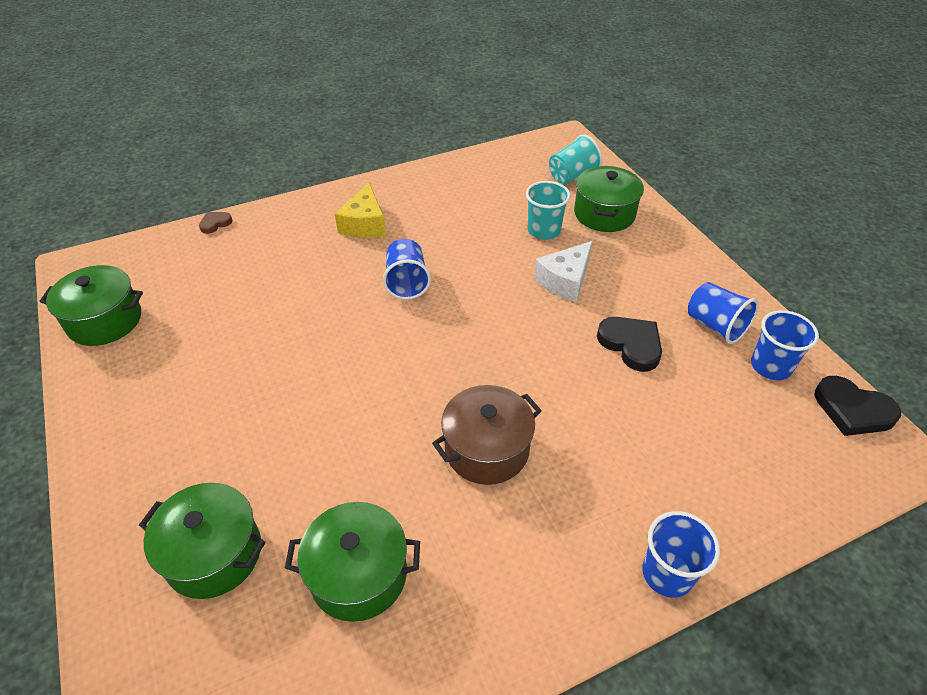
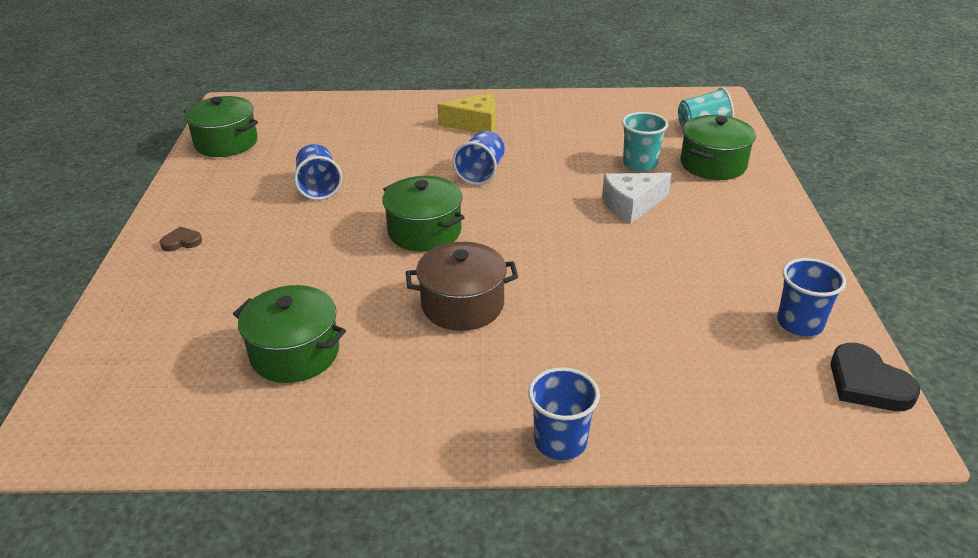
camera: 25 degrees right, 10 degrees down
(214, 554) = (200, 306): green pot -> green pot (424, 231)
(215, 223) = (352, 99): brown heart -> brown heart (181, 242)
(364, 224) = (475, 124): yellow cheese -> yellow cheese turned 120 degrees counterclockwise
(631, 345) = (660, 268): black heart -> none
(715, 325) = (763, 276): blue cup -> blue cup (319, 187)

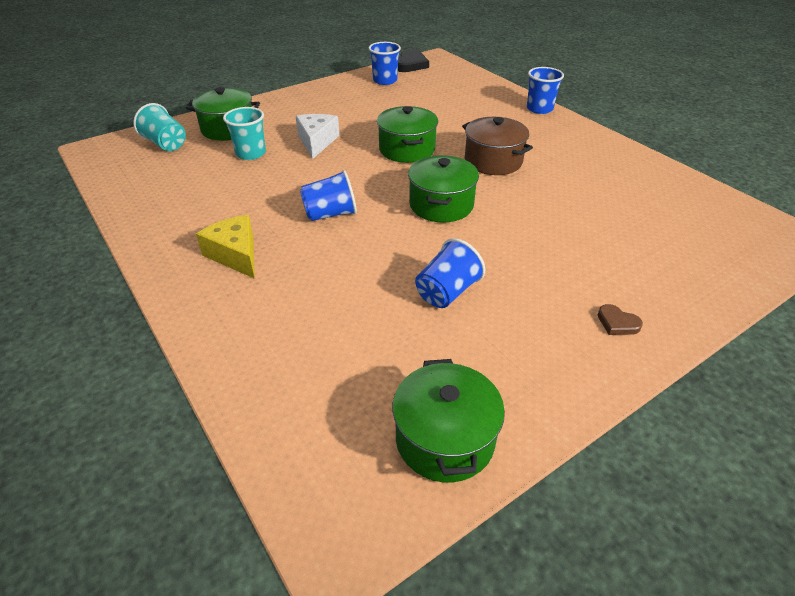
camera: 125 degrees left, 5 degrees up
(295, 353) = (611, 195): green pot -> green pot (407, 149)
(631, 205) = (317, 142): white cheese -> white cheese turned 120 degrees counterclockwise

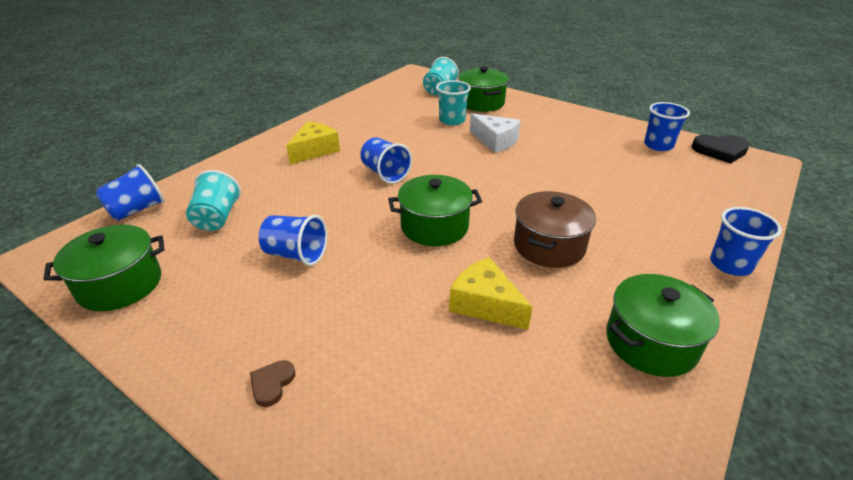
camera: 70 degrees right, 5 degrees down
(272, 433) = (137, 210): none -> blue cup
(317, 142) = (495, 141): white cheese -> white cheese turned 60 degrees clockwise
(343, 349) = (217, 218): none -> turquoise cup
(407, 149) = (524, 187): green pot -> green pot (651, 342)
(551, 204) = (485, 304): none -> yellow cheese

